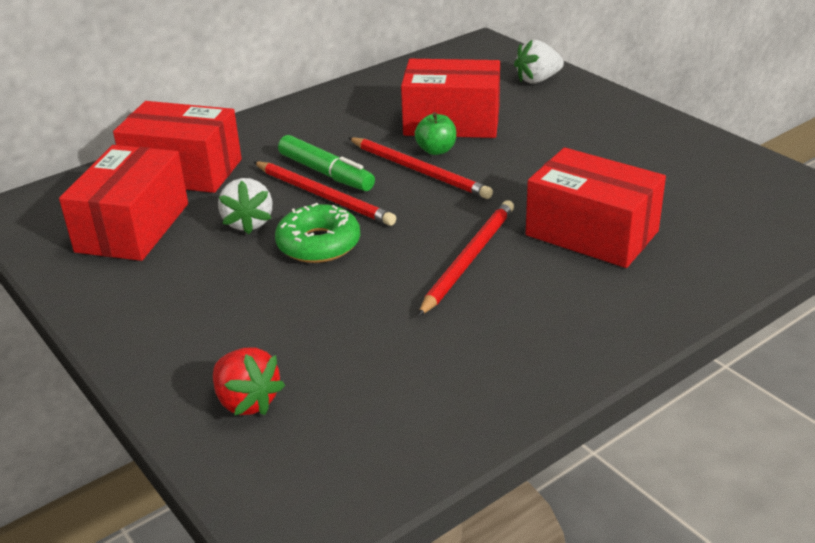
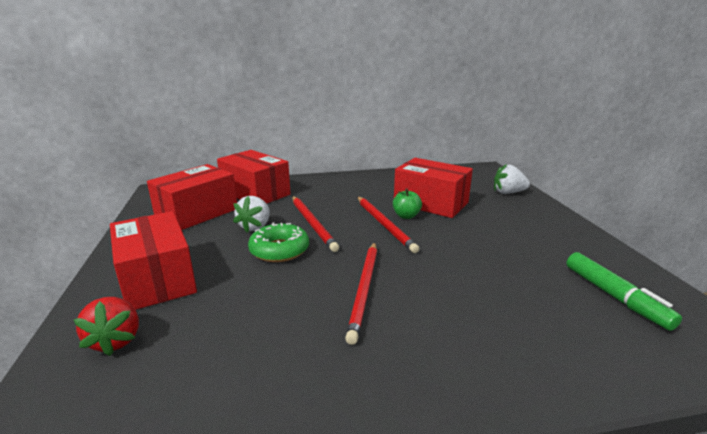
camera: 25 degrees right, 10 degrees down
(326, 173) = (327, 212): green marker -> green marker (615, 297)
(469, 259) = (364, 290): red pencil -> red pencil turned 135 degrees clockwise
(591, 233) = (474, 300): red box -> red box (157, 279)

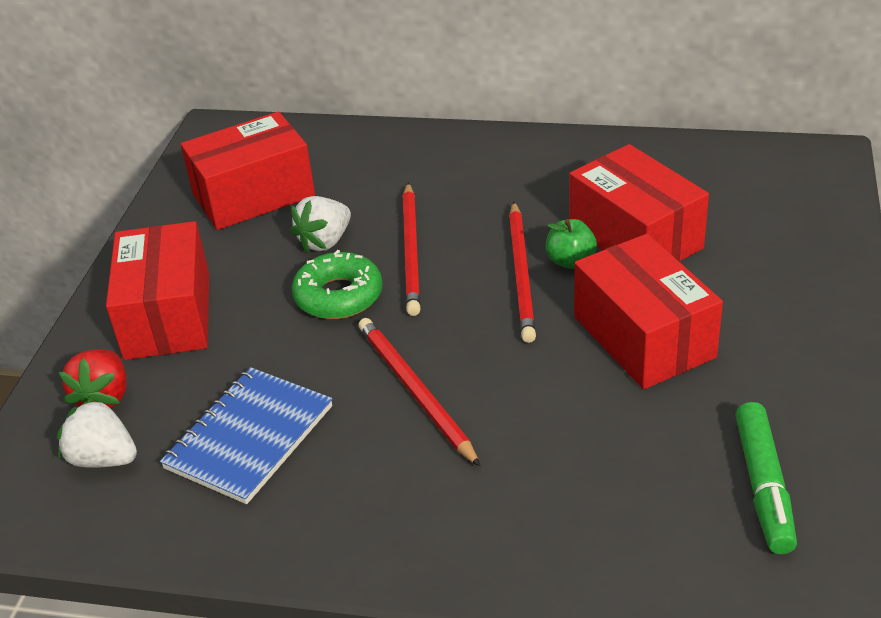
camera: 25 degrees right, 15 degrees up
(255, 193) = (358, 161): red box -> red box (644, 337)
(257, 342) = (249, 437): none -> blue notebook
(364, 290) = (415, 391): red pencil -> red pencil turned 120 degrees clockwise
(508, 193) = (804, 235): white strawberry -> white strawberry (103, 458)

